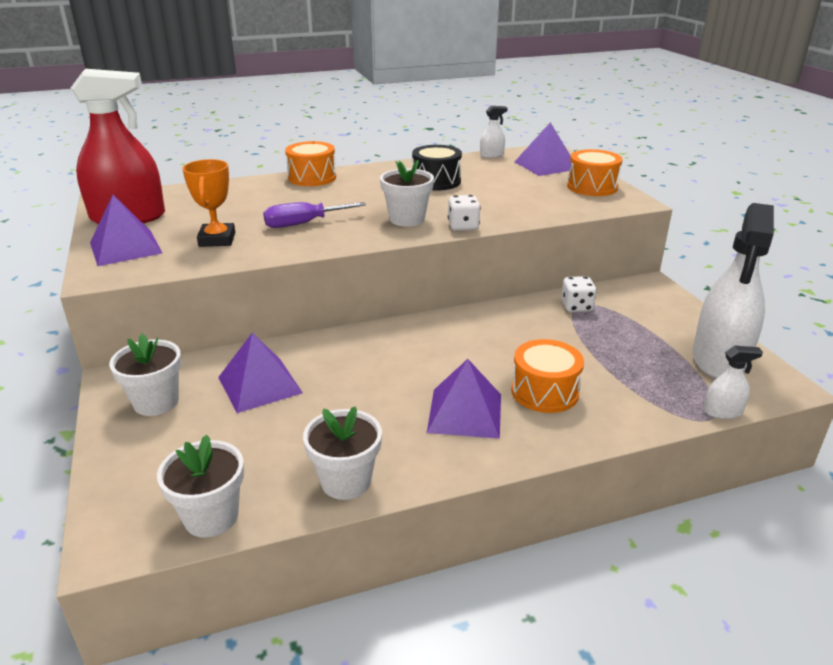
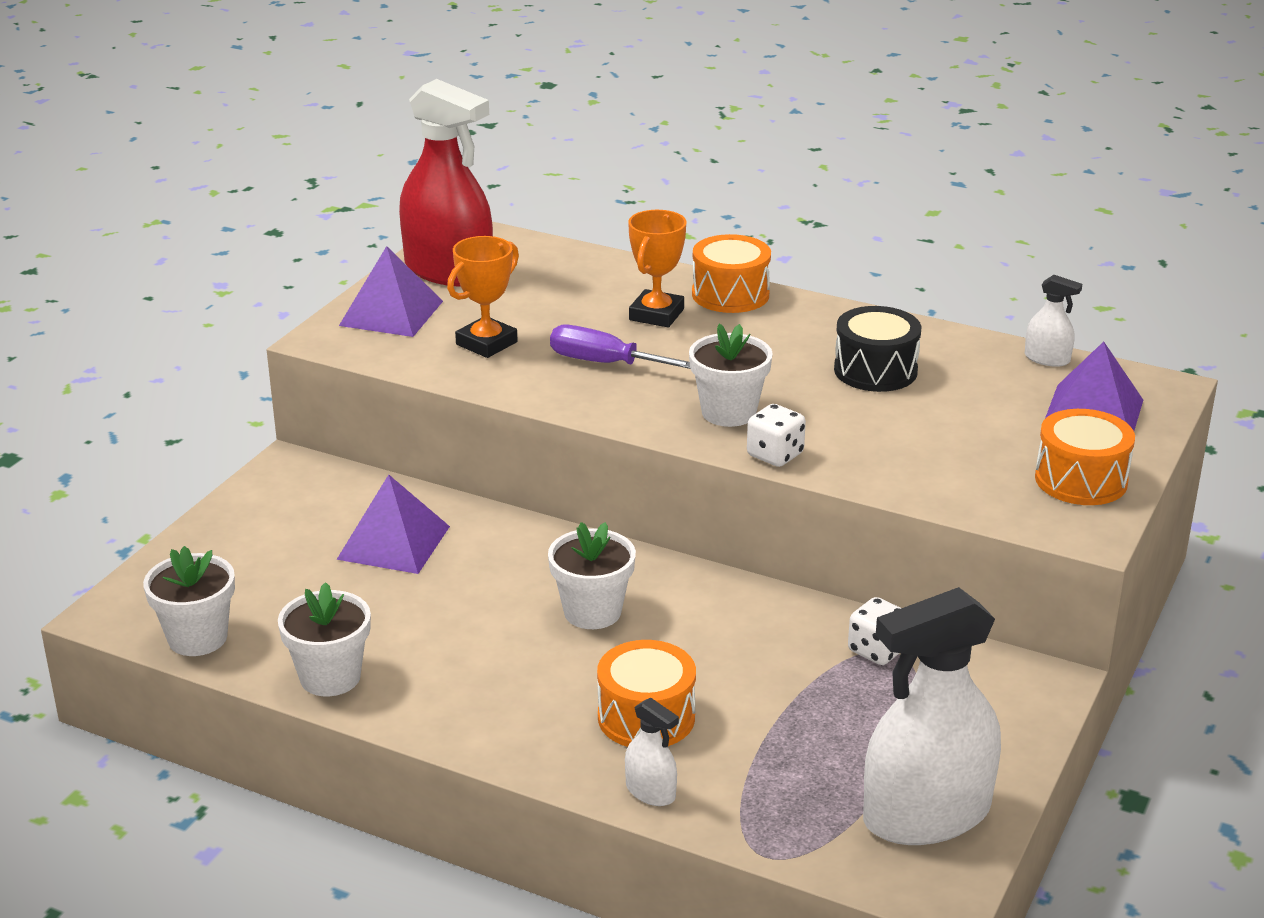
camera: 45 degrees right, 0 degrees up
(156, 402) = (289, 508): white flower pot -> white flower pot (592, 612)
(290, 196) = (656, 314): none -> orange trophy
(465, 413) = (529, 686): purple pyramid -> none
(722, 411) = (800, 861): white spray bottle -> white spray bottle (650, 791)

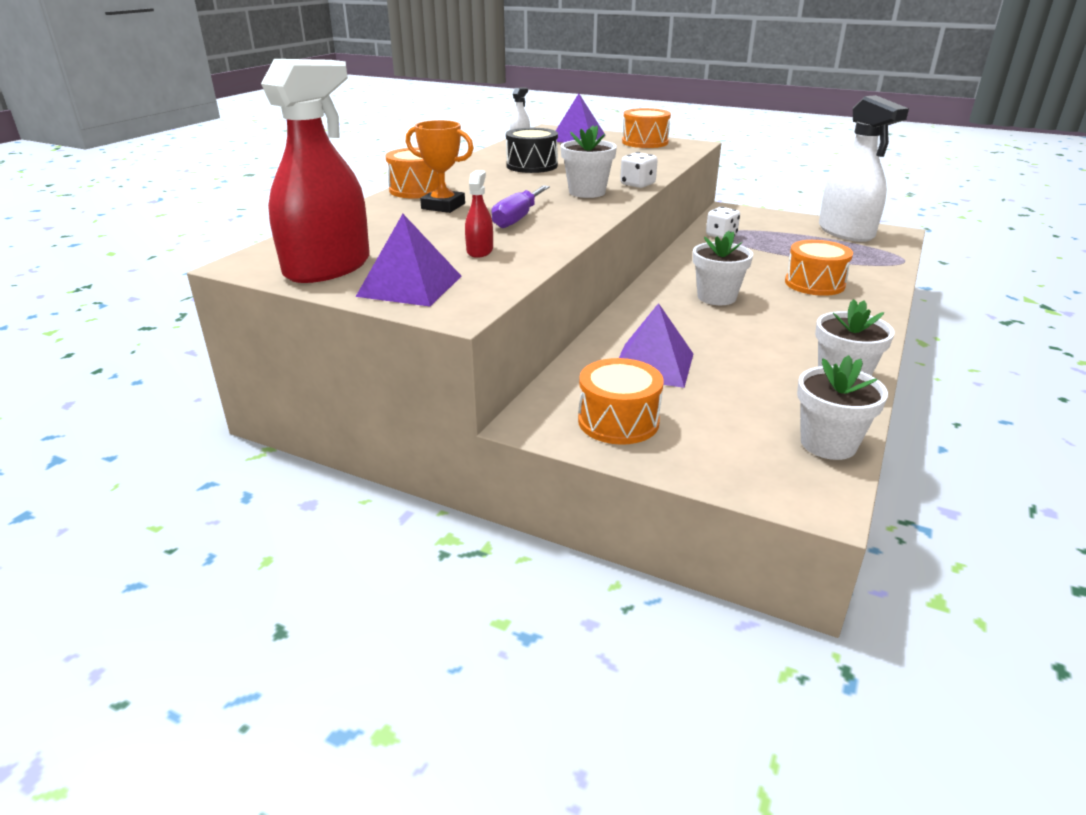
camera: 90 degrees left, 0 degrees up
(277, 513) = (618, 421): none -> orange drum
(486, 343) = (480, 251): orange trophy -> red spray bottle
(650, 791) = (879, 283): white spray bottle -> none

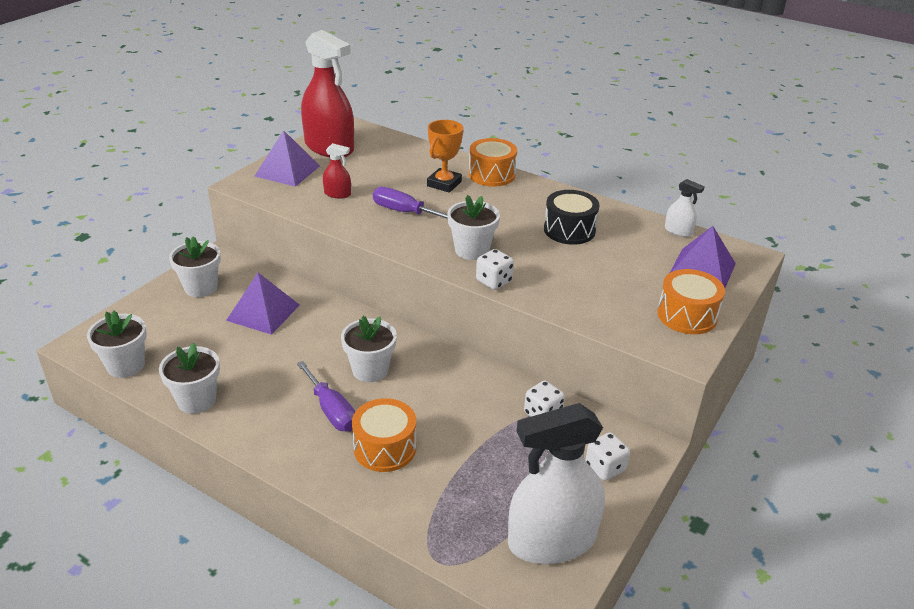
camera: 95 degrees right, 5 degrees up
(618, 421) = (201, 287): orange drum -> white flower pot
(761, 219) = (605, 468): none -> white dice
(789, 308) = (331, 410): none -> purple screwdriver

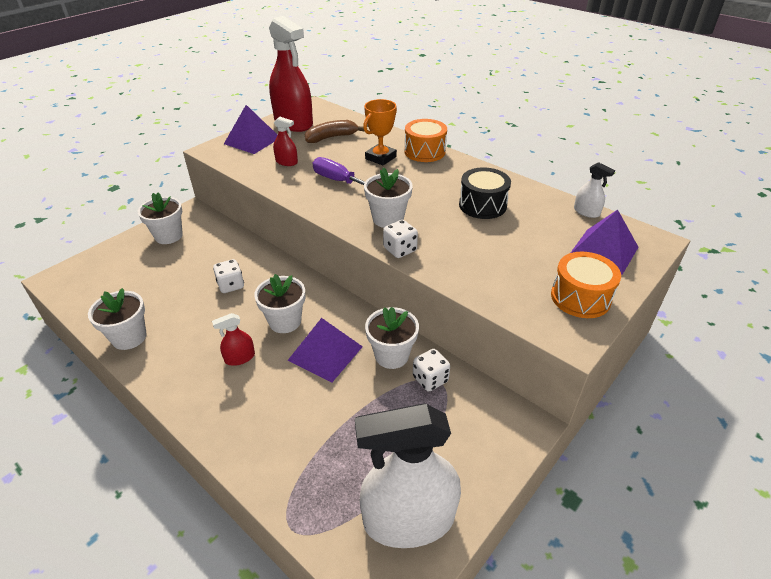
camera: 10 degrees right, 5 degrees up
(126, 365) = (84, 300): white flower pot -> white flower pot (391, 355)
(263, 312) = (211, 261): purple pyramid -> purple pyramid (325, 353)
(331, 410) = (240, 358): purple screwdriver -> red spray bottle
(380, 163) = (331, 137): none -> brown banana
(385, 448) = (276, 400): orange drum -> none
(605, 468) = (479, 443): white dice -> white dice (231, 285)

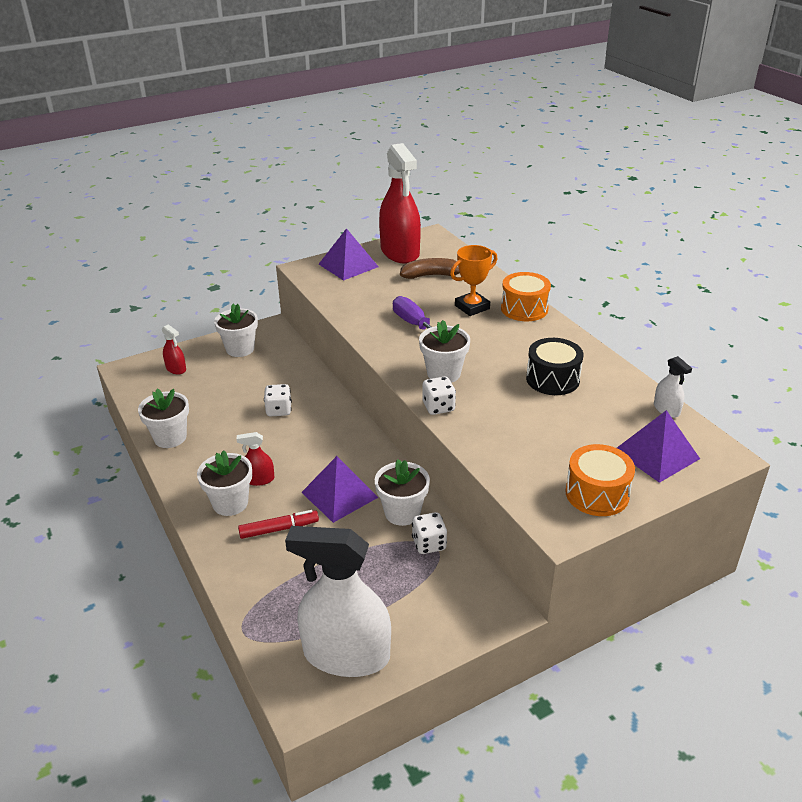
camera: 20 degrees right, 5 degrees down
(281, 404) = (279, 529): none -> red marker
(285, 321) = (315, 456): white flower pot -> white flower pot (230, 503)
(286, 162) = (372, 295): red spray bottle -> red spray bottle (176, 369)

